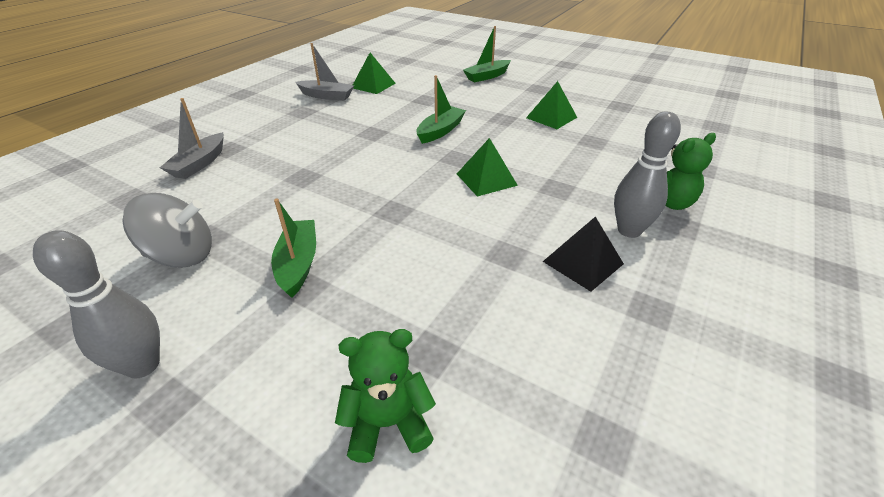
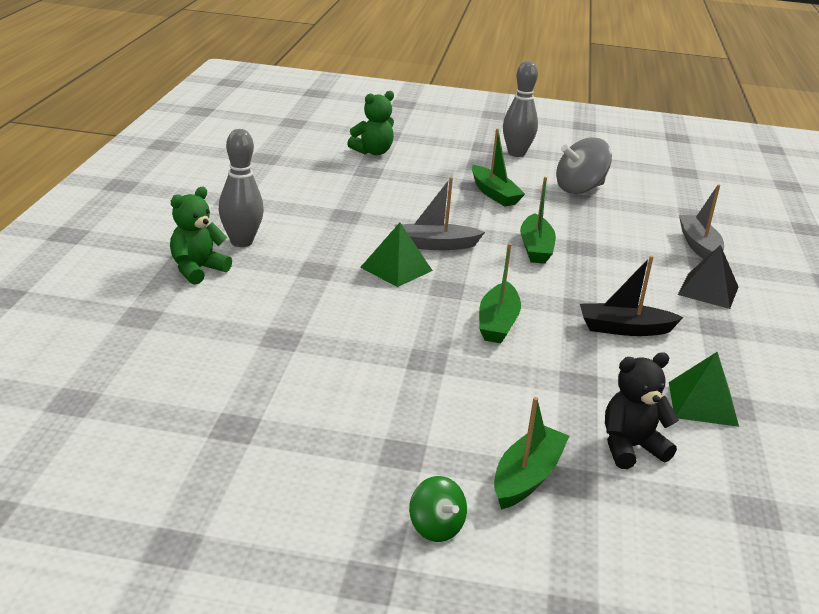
camera: 155 degrees right, 10 degrees down
(326, 96) = (734, 363): grey boat -> grey boat (434, 245)
(344, 182) = (536, 248): none -> green boat
(362, 118) = (624, 329): none -> black boat
(430, 78) = (630, 447): none -> black teddy bear
(535, 70) = (436, 528): none -> green spinning top
(551, 117) = (352, 375): green pyramid -> none
(583, 262) = (282, 217): black pyramid -> black pyramid (708, 290)

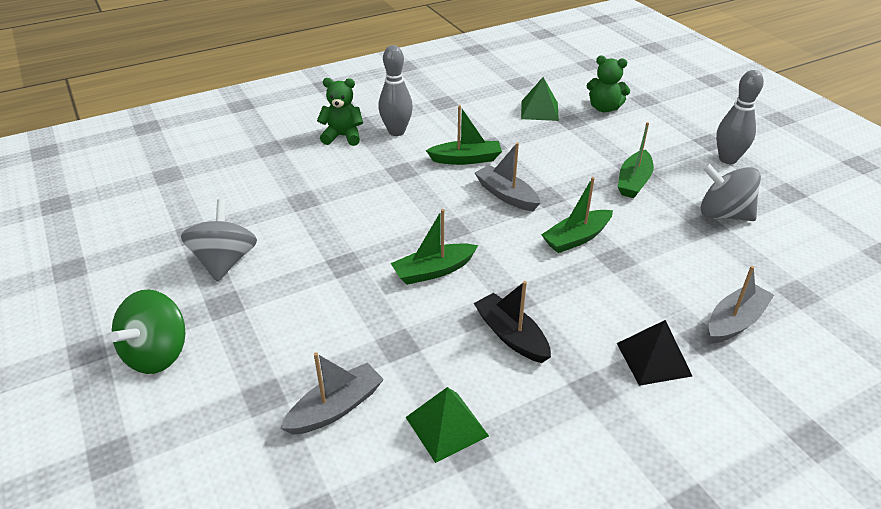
camera: 55 degrees right, 10 degrees up
(325, 426) = (225, 261): none -> grey spinning top
(396, 269) = (448, 197): green pyramid -> green pyramid (539, 110)
(436, 528) = (157, 354): green spinning top -> green spinning top, size x1.74
(527, 477) = (247, 370): green boat -> green boat (466, 159)
(630, 447) = (335, 408): black teddy bear -> grey boat

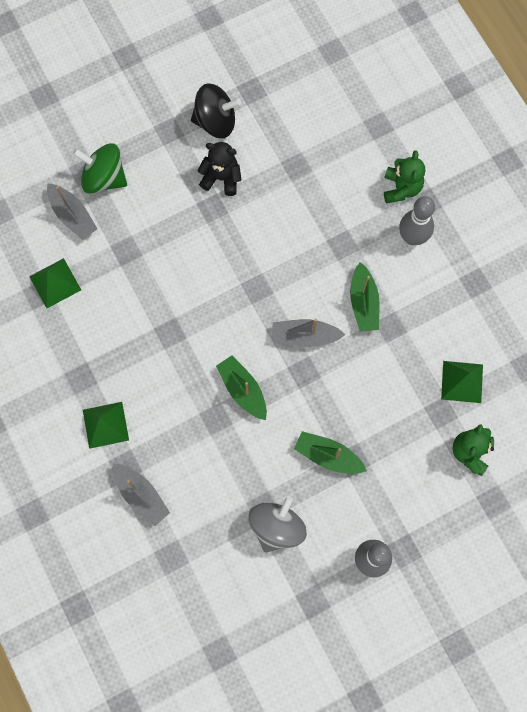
camera: 90 degrees right, 35 degrees up
(157, 354) = (122, 100): green spinning top -> green spinning top (104, 178)
(225, 261) = (215, 121): grey spinning top -> black spinning top
(305, 256) = (221, 178): none -> black teddy bear
(433, 271) = (202, 274): green boat -> none
(506, 195) = (305, 336): grey boat -> grey boat turned 135 degrees counterclockwise
(511, 335) = (131, 328): black boat -> none
(653, 359) = (105, 425): black pyramid -> green pyramid

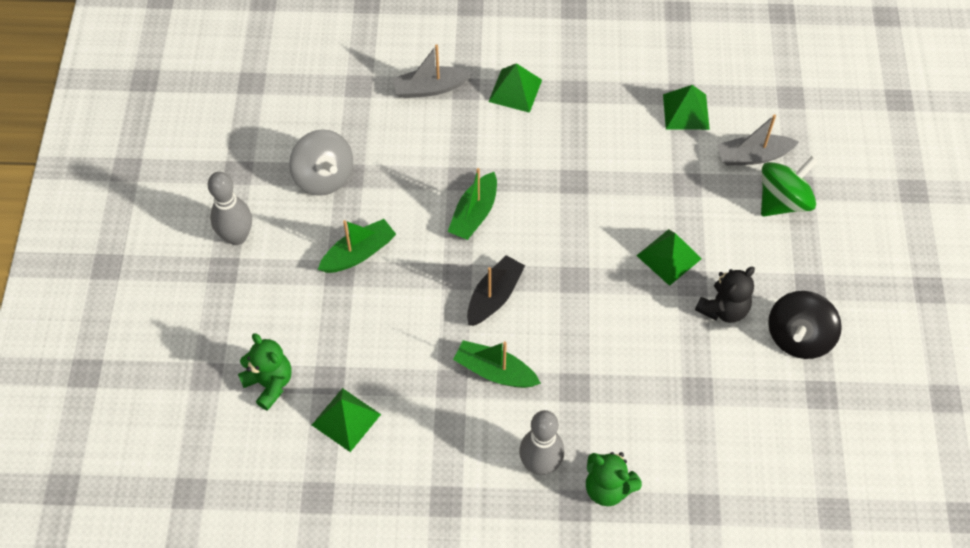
camera: 120 degrees right, 15 degrees down
(199, 233) = (669, 257): none -> green pyramid
(243, 390) = (474, 214): green boat -> green boat turned 120 degrees clockwise
(305, 336) = (494, 296): grey boat -> black boat

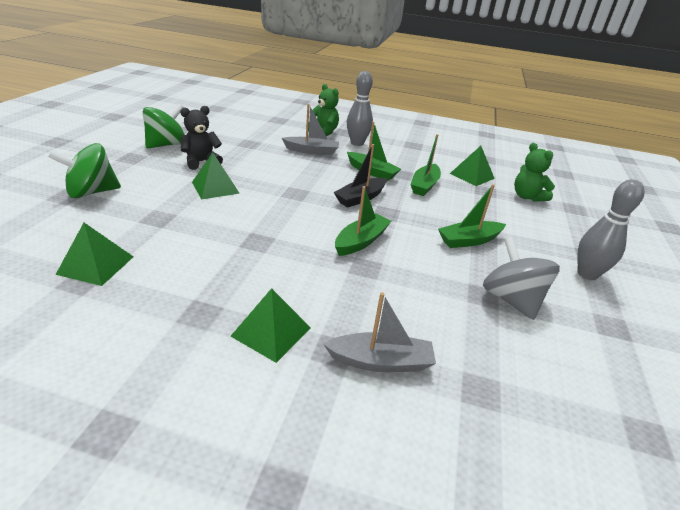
camera: 170 degrees left, 25 degrees down
(416, 360) = (424, 185): none -> green boat
(753, 156) = (76, 220): grey boat -> grey boat (312, 151)
(798, 337) = (167, 145): black spinning top -> green spinning top

